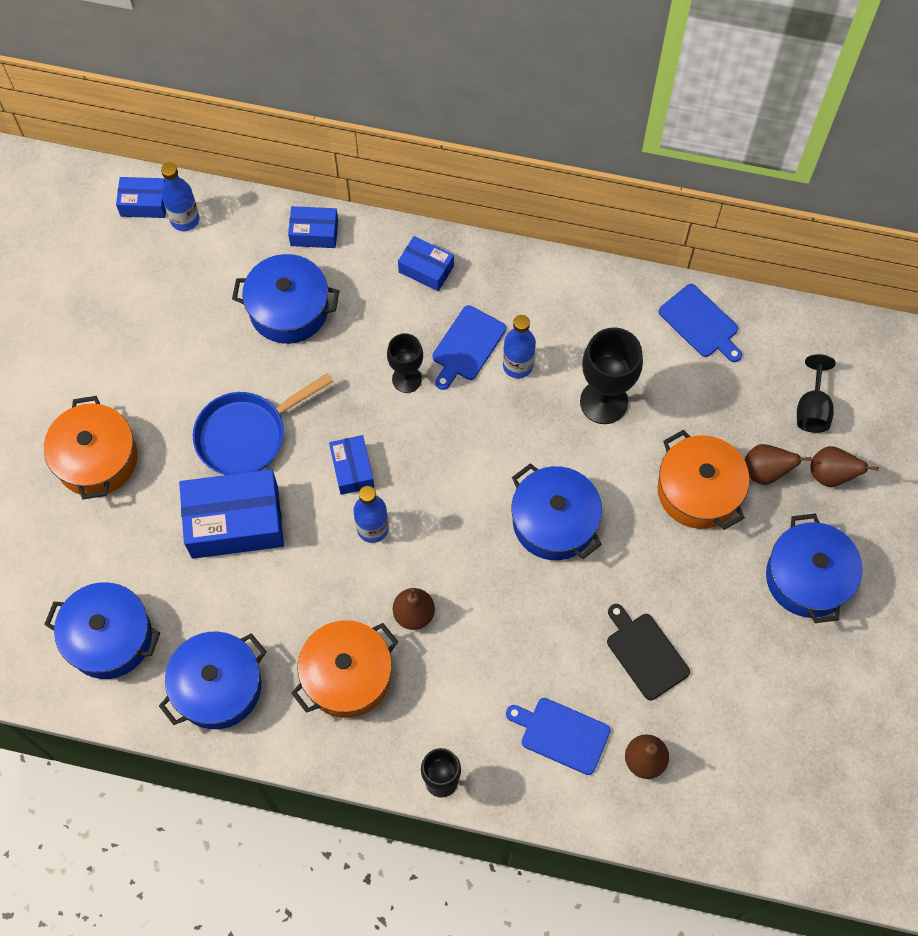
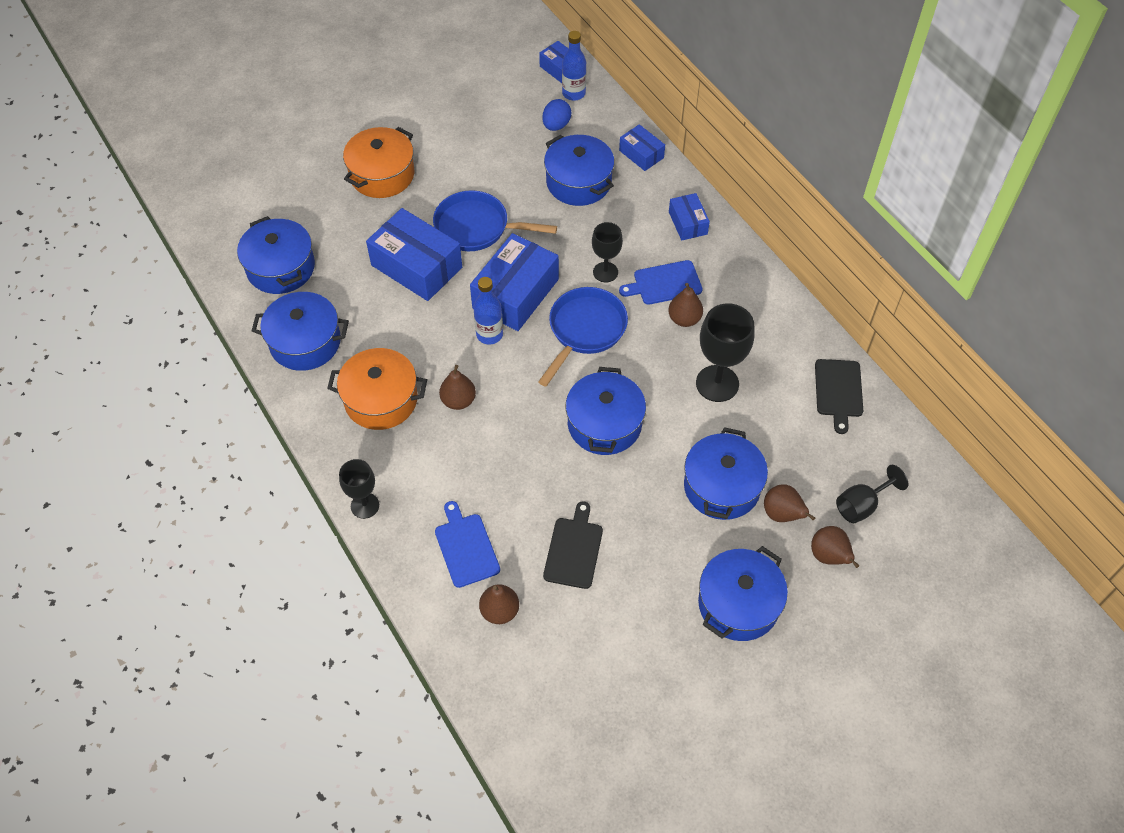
camera: 45 degrees right, 10 degrees down
(205, 267) = (556, 125): none -> blue egg
(352, 469) = (515, 293): blue box -> blue box, size x1.88
(448, 450) = (585, 330): none -> blue pan
(518, 365) = (684, 319): blue bottle -> brown pear
(698, 491) = (722, 487): orange pot -> blue pot
(700, 323) = (838, 391): blue cutting board -> black cutting board

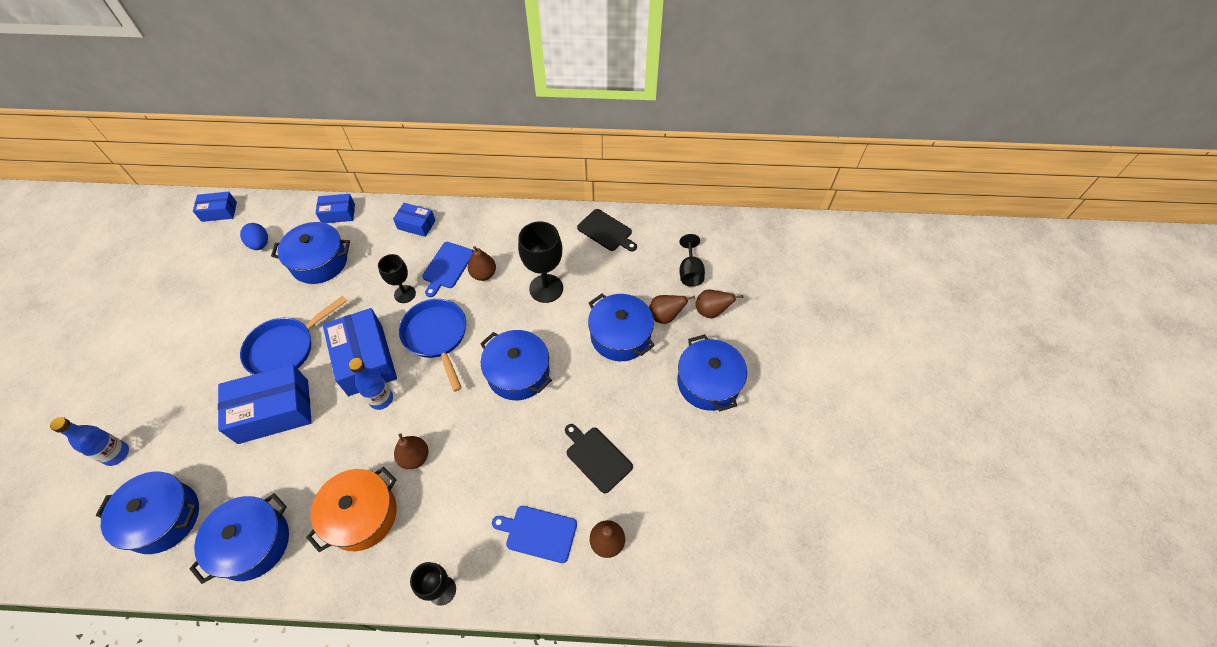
camera: 55 degrees left, 0 degrees up
(382, 175) = (167, 382): orange pot -> none
(573, 93) = (247, 217): blue bottle -> blue bottle (116, 454)

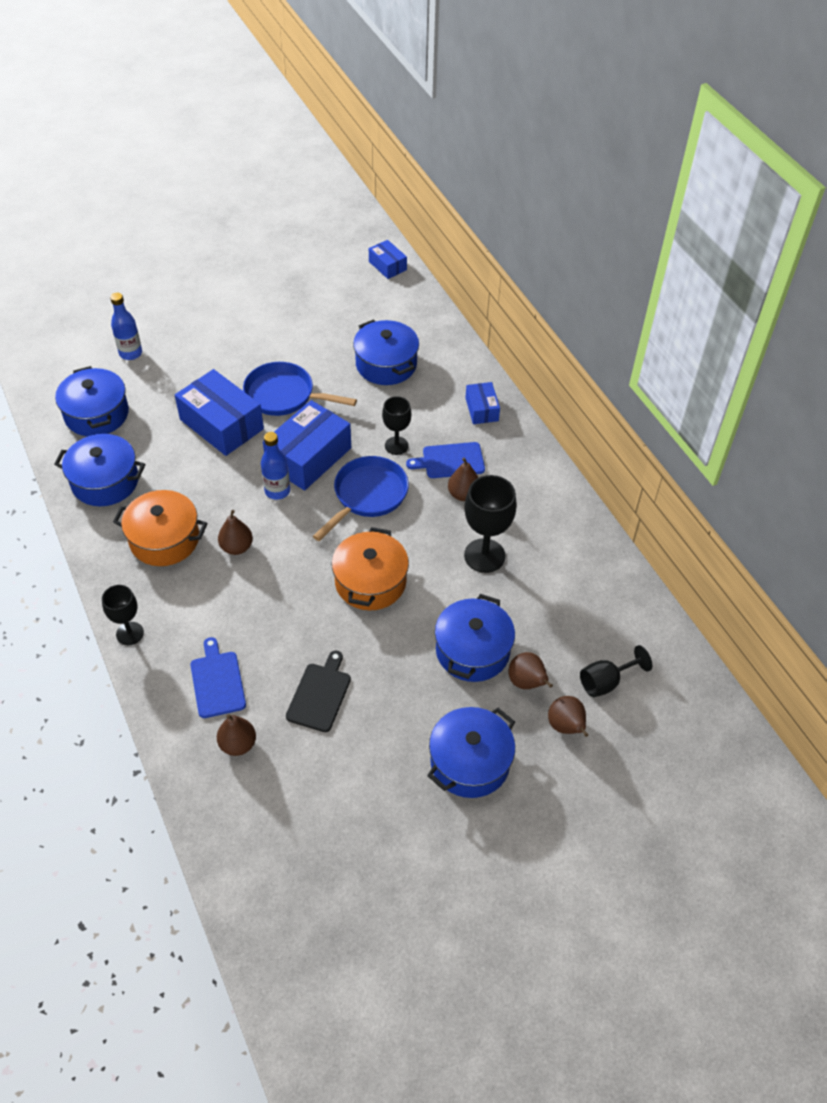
camera: 60 degrees right, 5 degrees down
(260, 244) = (374, 313): blue egg -> none
(338, 214) = (449, 345): blue box -> none
(518, 373) = (370, 582): blue pot -> orange pot
(606, 231) = (600, 574): black cutting board -> none

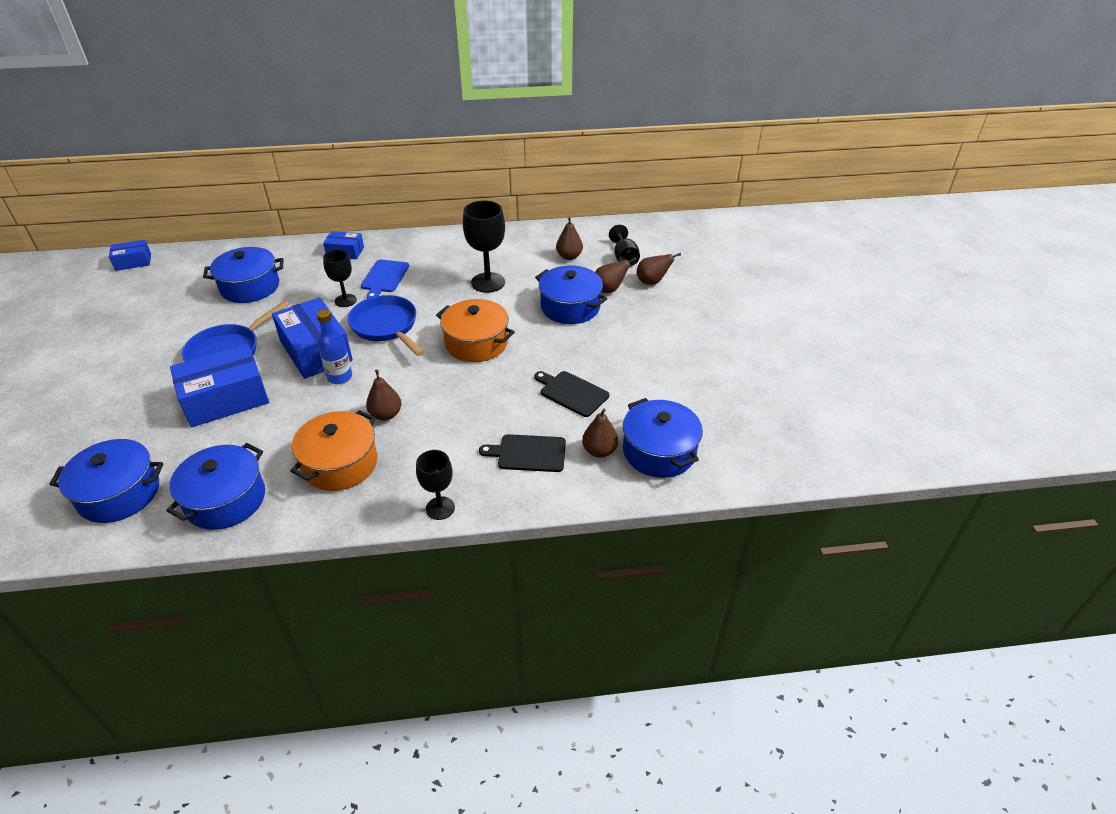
camera: 70 degrees left, 10 degrees down
(130, 353) = (55, 451): blue bottle -> none
(217, 681) = (528, 453): blue cutting board -> black cutting board
(463, 494) = (423, 279): brown pear -> brown pear (569, 256)
(470, 762) = (664, 329): blue pot -> blue pot (659, 451)

